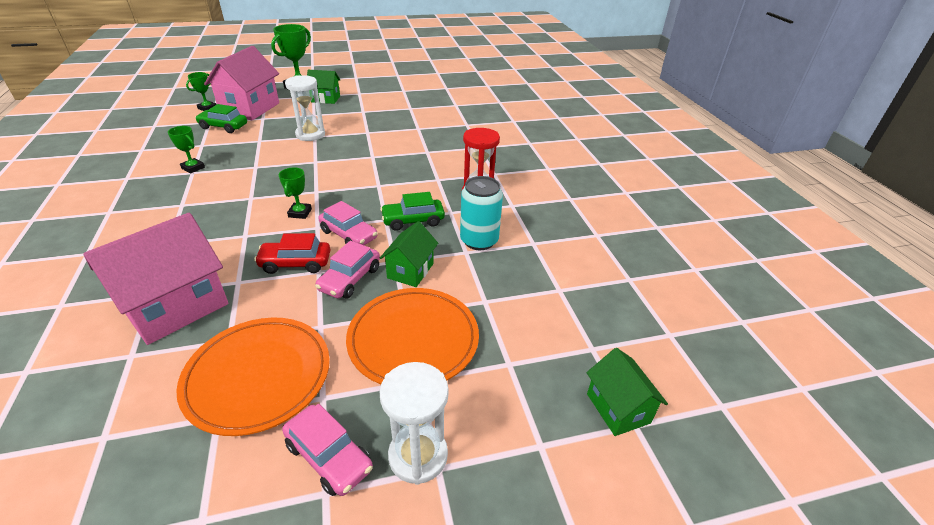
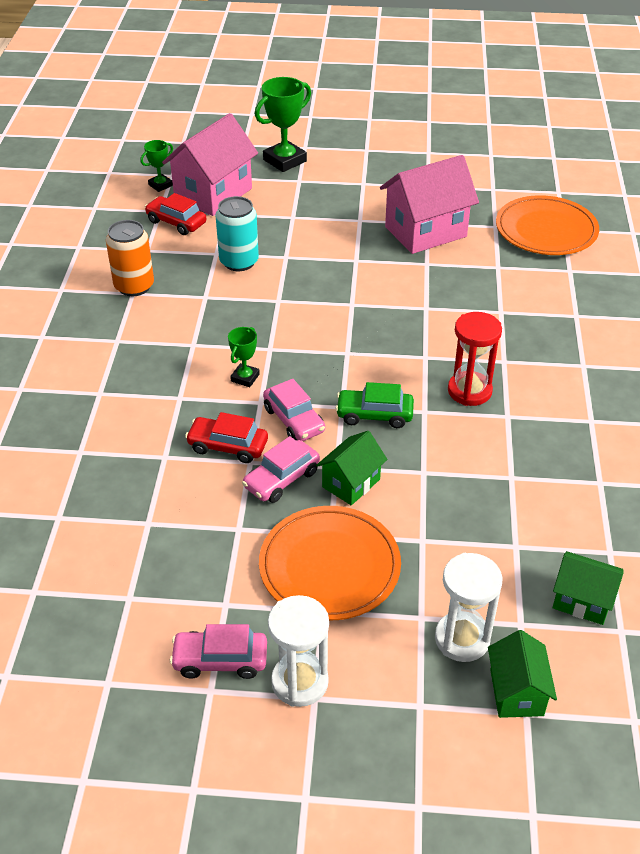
camera: 20 degrees right, 5 degrees up
(176, 307) = (102, 473): pink house -> pink house (425, 231)
(193, 168) = (134, 286): green trophy -> orange can
(223, 127) = (176, 222): green car -> red car
(258, 376) = (170, 568): orange plate -> orange plate (546, 230)
(310, 135) = (281, 253): white hourglass -> white hourglass (462, 639)
(325, 99) = (314, 189): green house -> green house (582, 601)
(329, 456) = (220, 660): pink car -> pink car turned 120 degrees clockwise
(479, 241) = (445, 460): turquoise can -> turquoise can (239, 262)

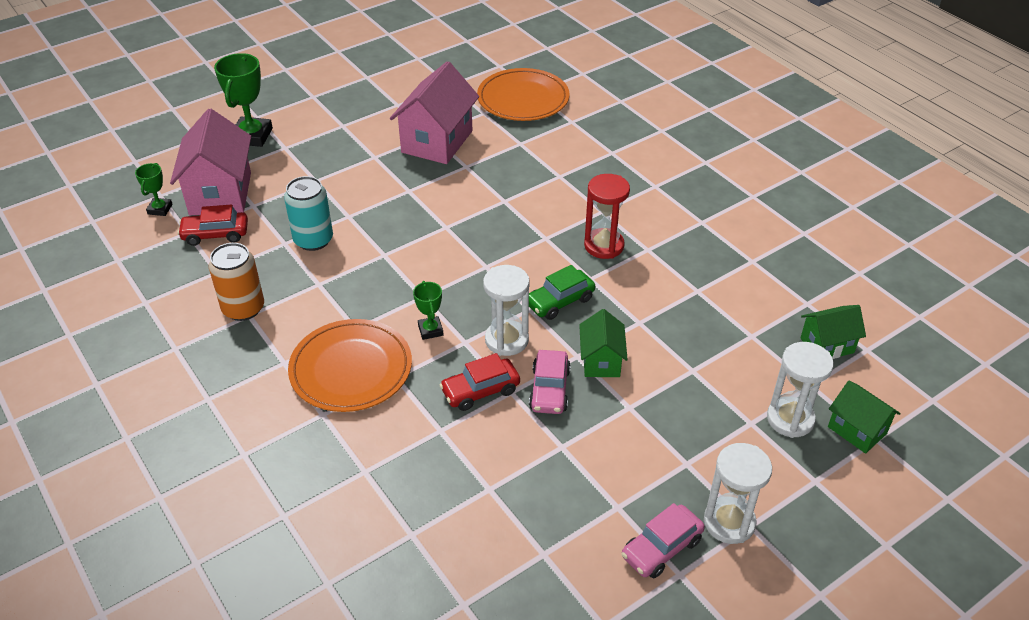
camera: 40 degrees left, 0 degrees up
(294, 420) = (506, 340): pink car -> white hourglass
(329, 566) = (655, 429): orange plate -> orange plate (351, 369)

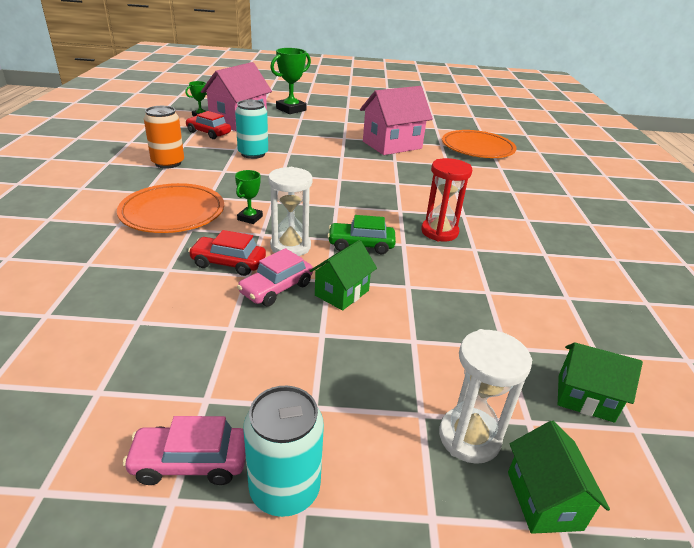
camera: 35 degrees right, 10 degrees down
(729, 522) = (284, 489): white hourglass -> turquoise can

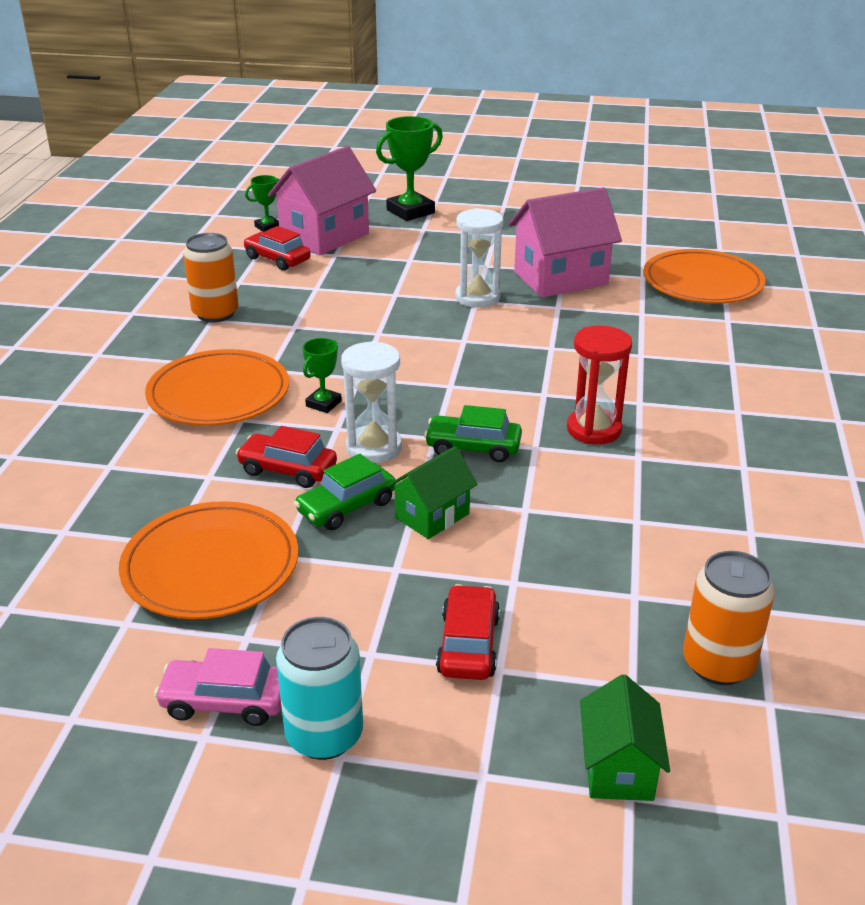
camera: 10 degrees right, 0 degrees up
(172, 338) = (211, 566): none -> orange plate
(253, 154) = (340, 296): turquoise can -> none
(276, 288) = (346, 507): pink car -> green car
(391, 394) = (468, 644): none -> red car
(469, 437) = (551, 698): white hourglass -> white hourglass (477, 297)
(585, 398) = (718, 663): green house -> orange can

